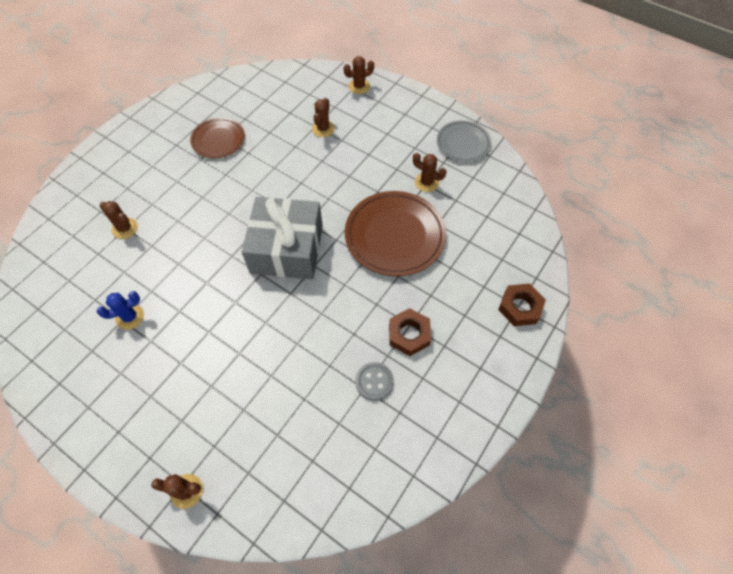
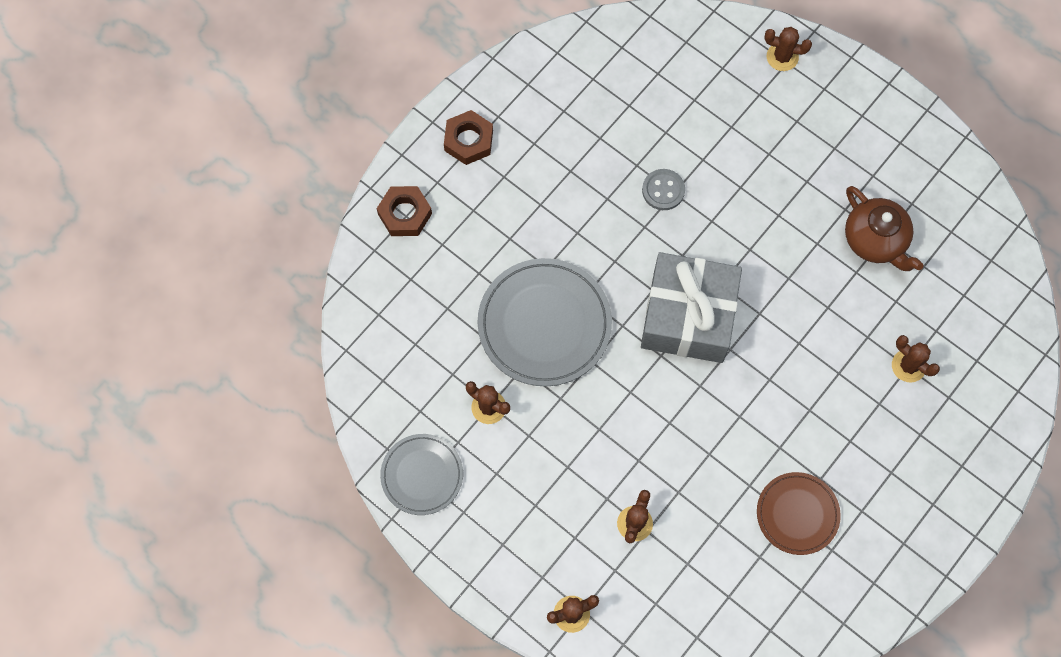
camera: 175 degrees left, 10 degrees up
(130, 317) = (875, 240): blue cactus -> brown teapot
(374, 382) = (588, 143): grey button -> grey button (663, 190)
(395, 236) = (544, 324): brown plate -> grey plate
(409, 334) = (543, 192): brown nut -> brown nut (468, 141)

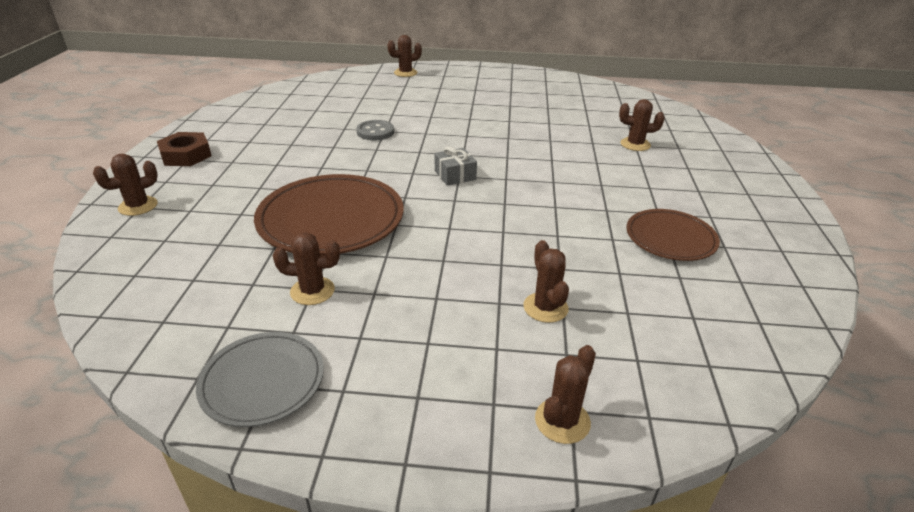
camera: 35 degrees left, 35 degrees down
(405, 214) = (138, 206): brown nut -> brown cactus
(544, 324) = (331, 220): grey plate -> brown plate
(688, 316) = (455, 175): grey gift -> grey gift, size x0.40
(875, 240) = (544, 109): brown teapot -> none

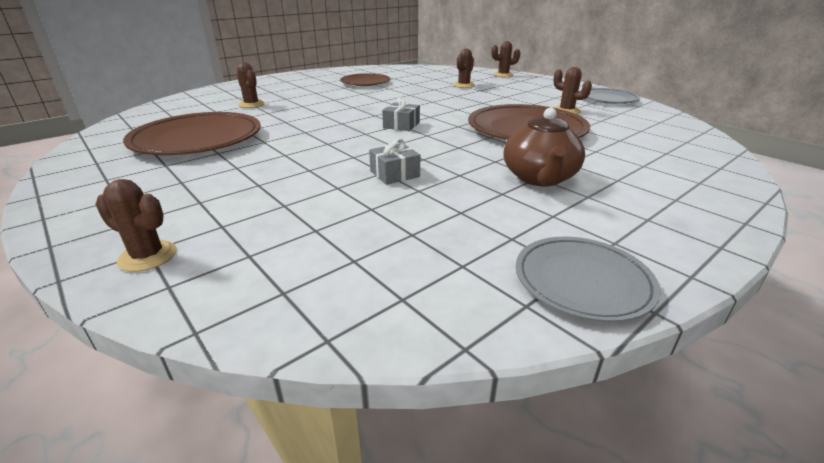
camera: 135 degrees left, 5 degrees down
(138, 206) = (702, 183): brown cactus -> none
(186, 155) = (650, 225): brown nut -> none
(220, 119) = (582, 281): none -> grey plate
(274, 163) = (539, 178): none -> brown teapot
(375, 132) = (394, 174): grey button -> grey gift
(549, 106) = (197, 139): none -> brown plate

